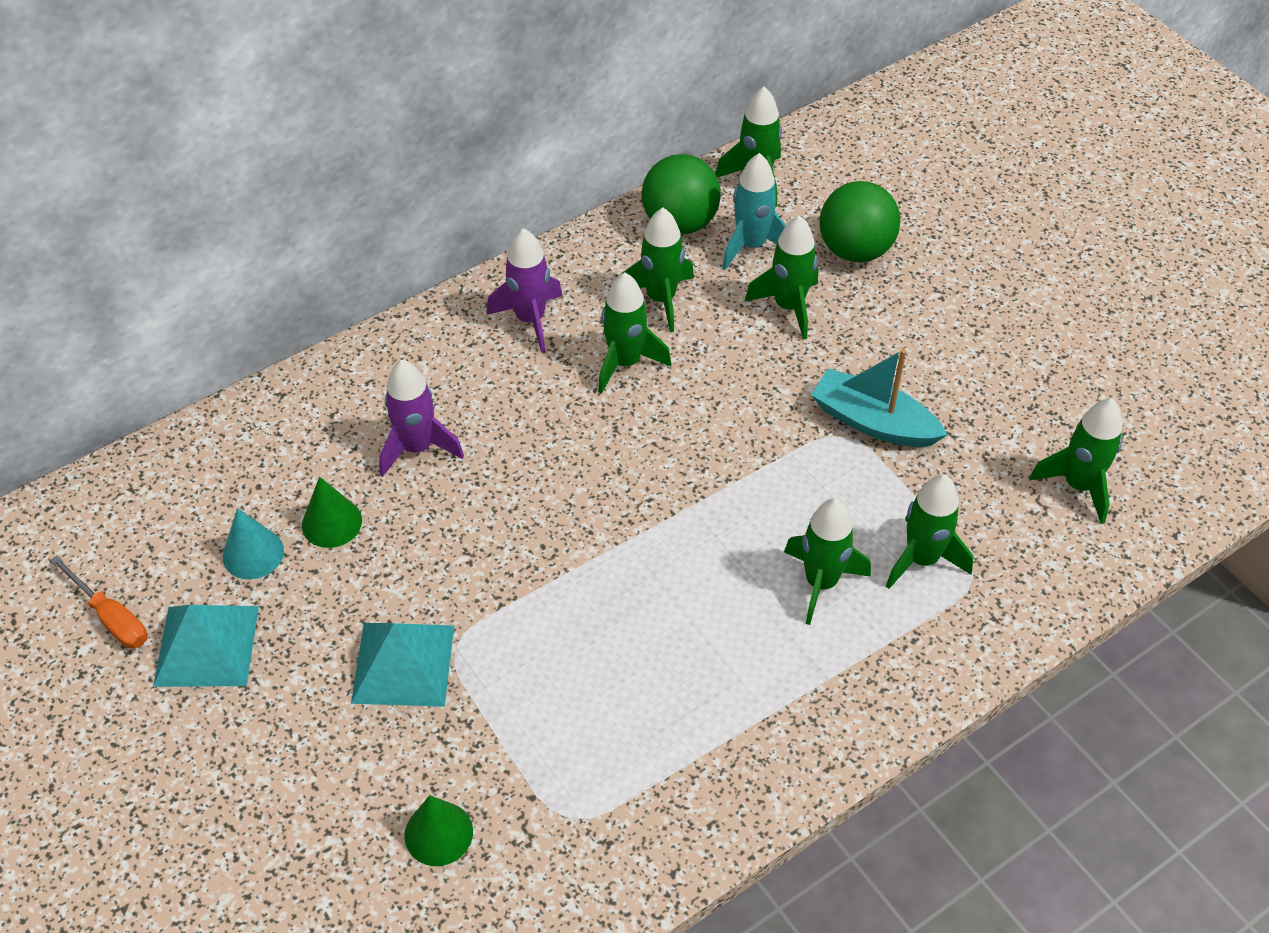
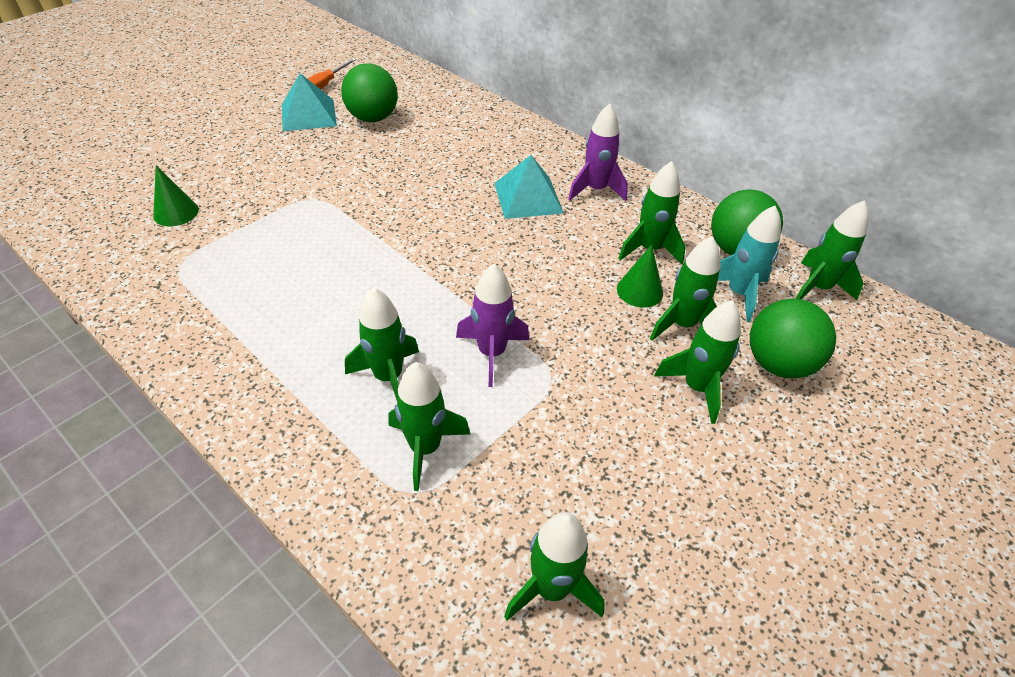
camera: 75 degrees right, 5 degrees down
(253, 553) = (373, 118): turquoise cone -> green ball
(332, 522) = (400, 140): green cone -> green cone (639, 290)
(403, 663) = (299, 181): turquoise pyramid -> turquoise pyramid (528, 198)
(417, 448) = (466, 161): purple rocket -> purple rocket (491, 353)
(625, 363) = (576, 239): green rocket -> green rocket (697, 387)
(873, 422) = (574, 397): turquoise boat -> none

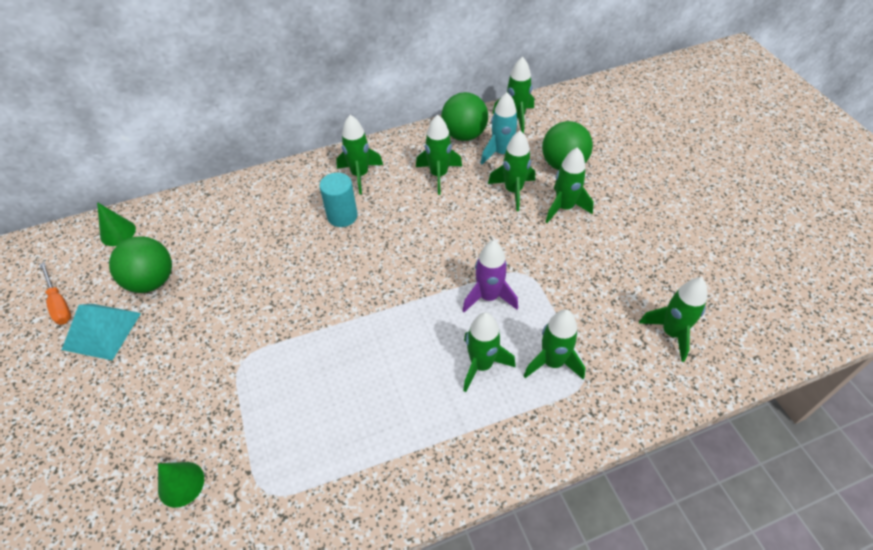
camera: 60 degrees left, 5 degrees up
(528, 198) = (342, 216): turquoise pyramid -> turquoise cylinder
(596, 190) = (360, 175): purple rocket -> green rocket
(639, 290) = (473, 197): green cone -> green cone (118, 233)

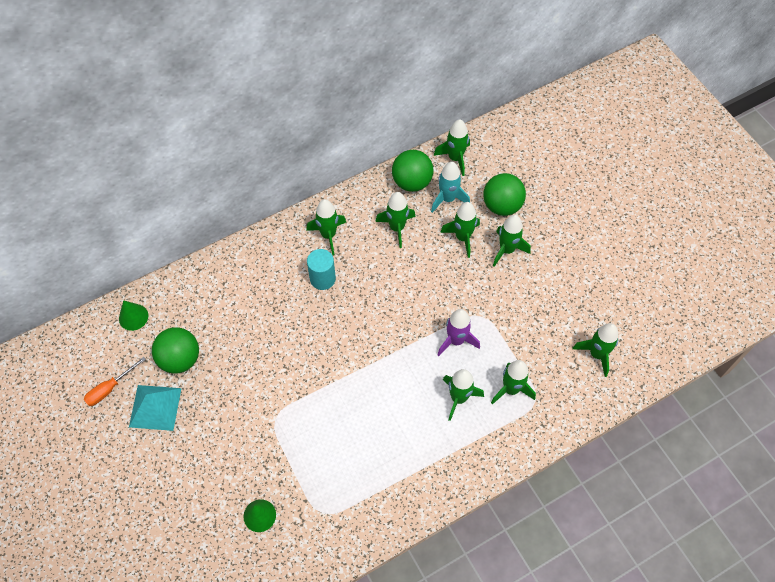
camera: 10 degrees left, 10 degrees up
(59, 303) = (110, 388): orange screwdriver -> orange screwdriver turned 90 degrees clockwise

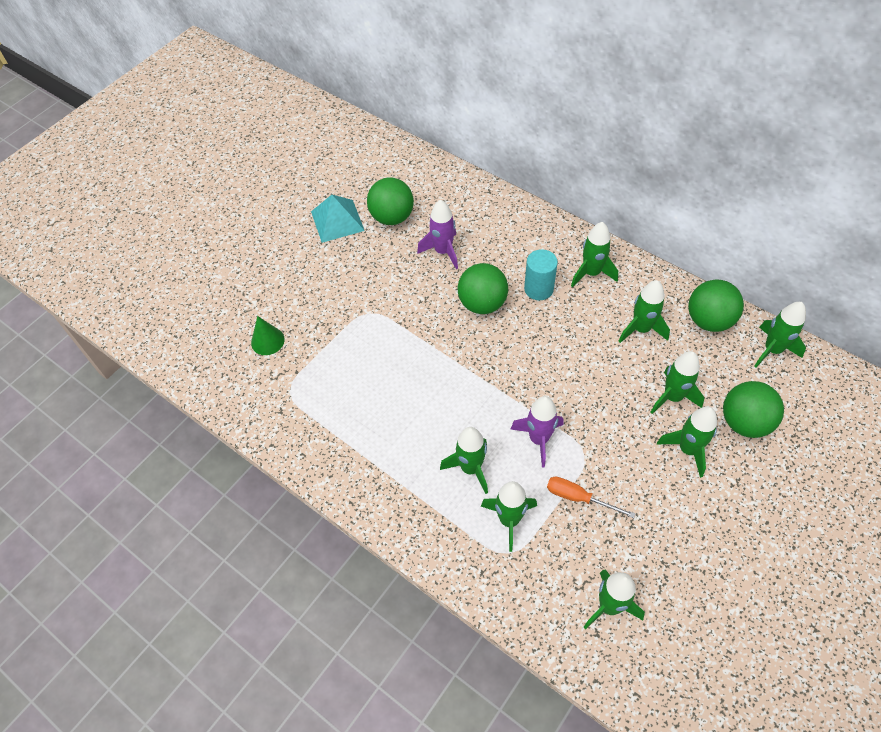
camera: 70 degrees right, 5 degrees down
(110, 388) = (340, 183): orange screwdriver -> orange screwdriver (578, 497)
(133, 317) = (415, 168): green cone -> none
(243, 333) = (443, 251): none -> purple rocket
(314, 326) = (482, 303): none -> green ball
(447, 199) = (712, 363): turquoise rocket -> none

